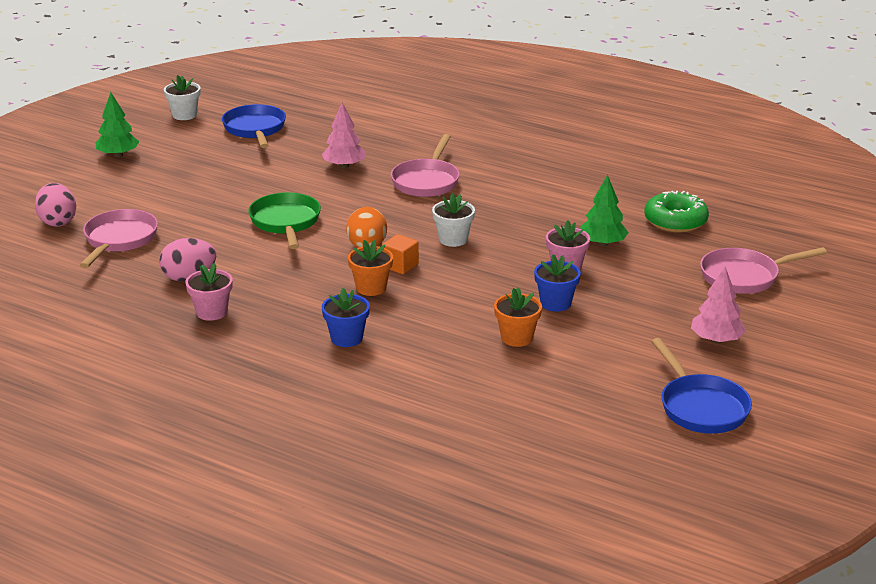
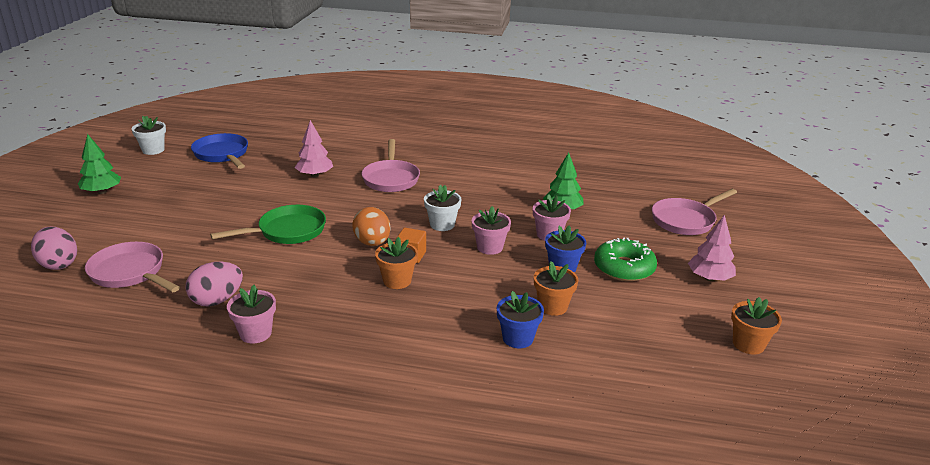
camera: 20 degrees left, 0 degrees up
(119, 240) = (130, 273): pink pan -> pink pan turned 45 degrees counterclockwise
(286, 222) = (287, 231): green pan -> green pan turned 90 degrees clockwise
(346, 338) = (402, 336): blue flower pot -> blue flower pot (518, 338)
(490, 271) = (490, 247): none -> pink flower pot
(675, 221) = (602, 184): green donut -> green donut (624, 268)
(701, 407) = (748, 344): blue pan -> orange flower pot

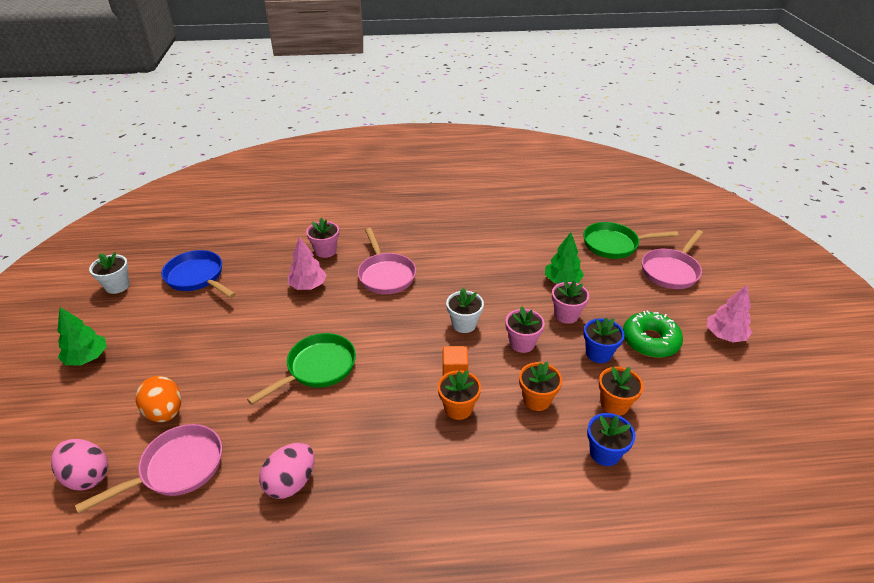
camera: 15 degrees left, 10 degrees up
(130, 273) = (177, 468): pink pan -> pink pan turned 120 degrees clockwise
(255, 333) = (354, 517): pink flower pot -> pink flower pot (325, 251)
(372, 243) = (410, 364): orange egg -> orange egg (165, 412)
(637, 191) = (614, 244): none -> green pan
(748, 344) = (794, 406): orange flower pot -> orange flower pot (536, 400)

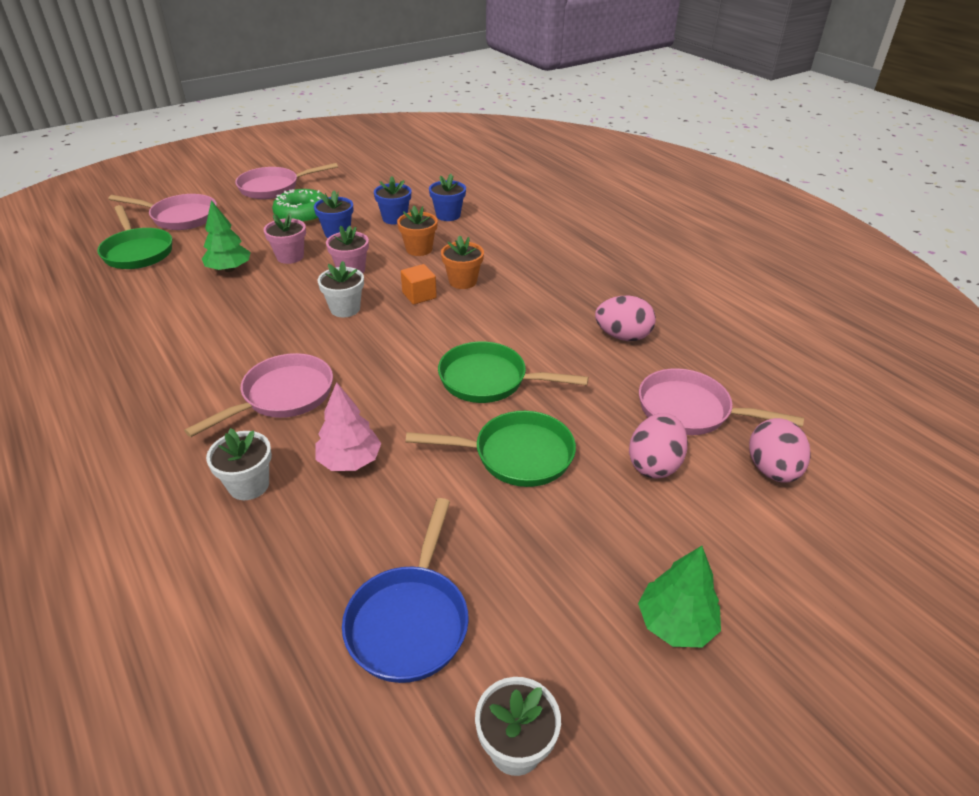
camera: 120 degrees left, 0 degrees up
(165, 412) = (654, 464): orange egg -> pink egg
(242, 351) = (516, 455): none -> green pan
(325, 251) = (249, 485): pink flower pot -> white flower pot
(614, 404) = (394, 218): orange flower pot -> blue flower pot
(725, 335) = (273, 187): pink tree -> pink pan

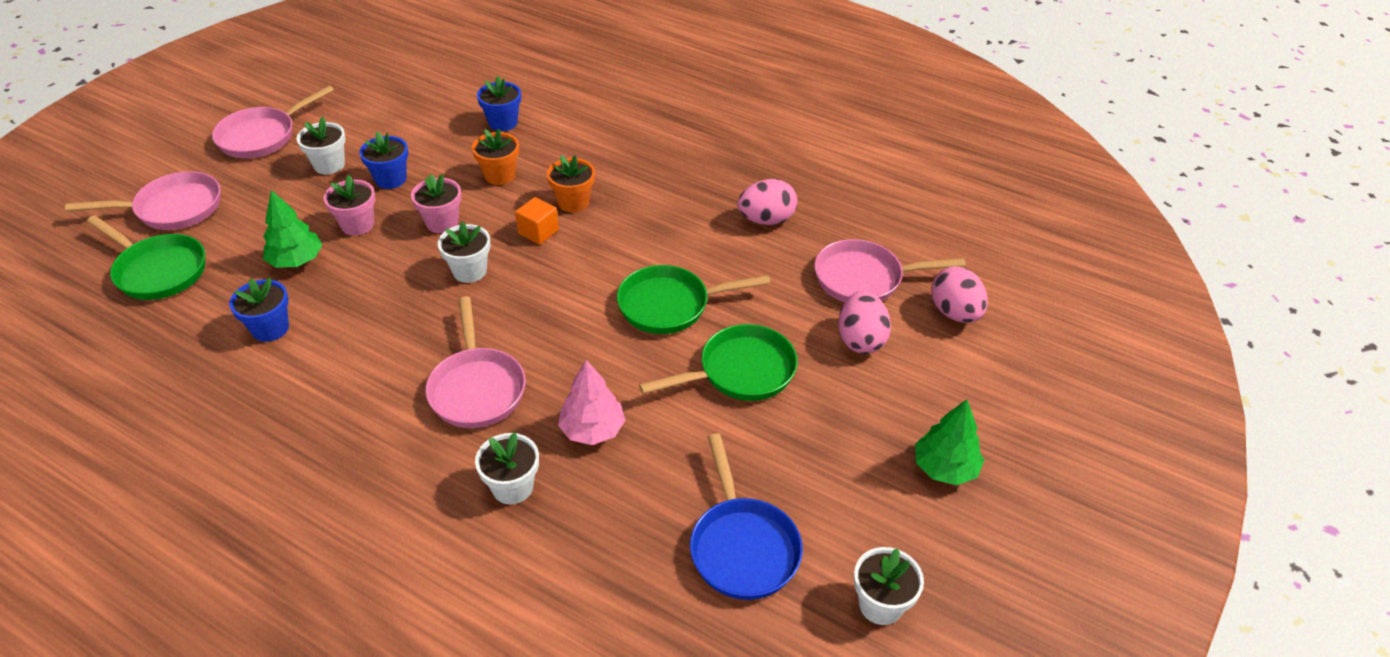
camera: 25 degrees left, 5 degrees up
(283, 396) = (477, 388): pink pan -> pink pan turned 150 degrees clockwise
(302, 214) = (329, 165): green donut -> white flower pot
(394, 218) = (444, 142): blue flower pot -> blue flower pot (270, 328)

